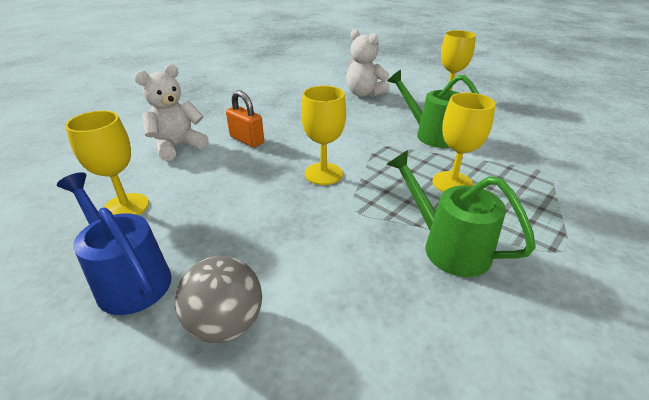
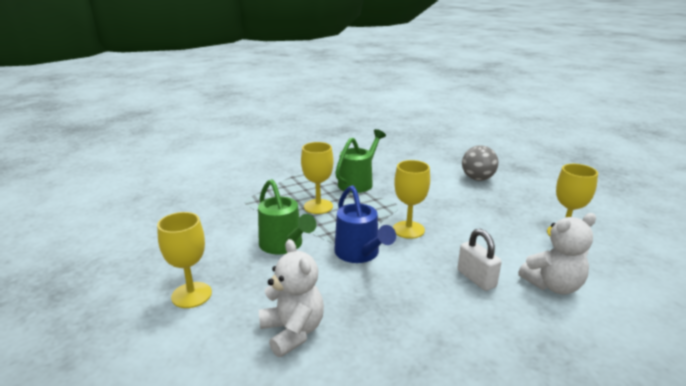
camera: 160 degrees left, 10 degrees down
(129, 278) = (533, 199): blue watering can -> blue watering can (360, 254)
(247, 140) = (476, 278): orange padlock -> white padlock
(447, 246) = (358, 182): green watering can -> green watering can turned 120 degrees counterclockwise

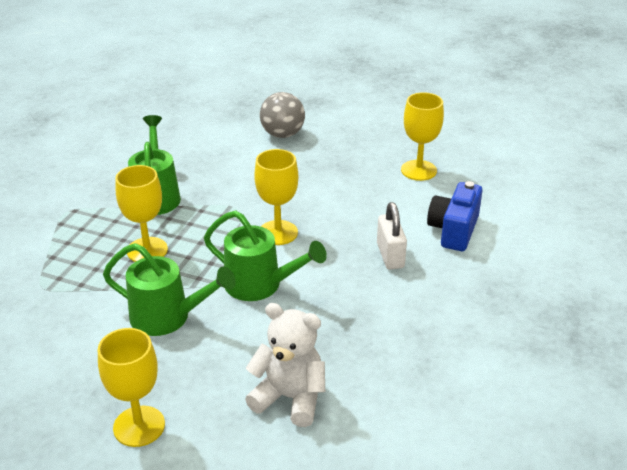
camera: 40 degrees left, 10 degrees up
(360, 254) = (261, 285): blue watering can -> green watering can
(476, 278) = (390, 256): white padlock -> white padlock turned 60 degrees clockwise
(553, 285) = (454, 230): white teddy bear -> blue camera

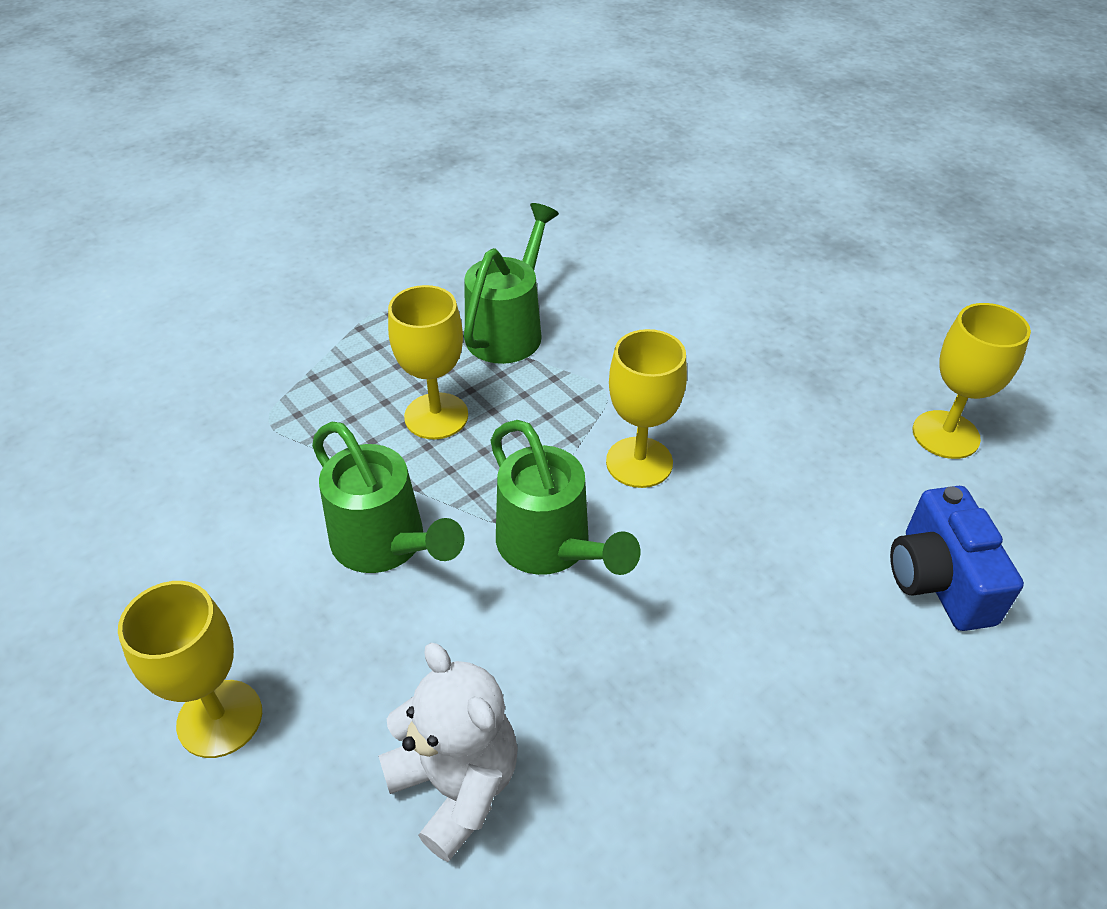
camera: 30 degrees right, 10 degrees up
(282, 134) = (758, 290): grey ball -> none
(390, 256) = (793, 583): white padlock -> none
(454, 230) = (939, 580): blue camera -> blue camera turned 60 degrees counterclockwise

